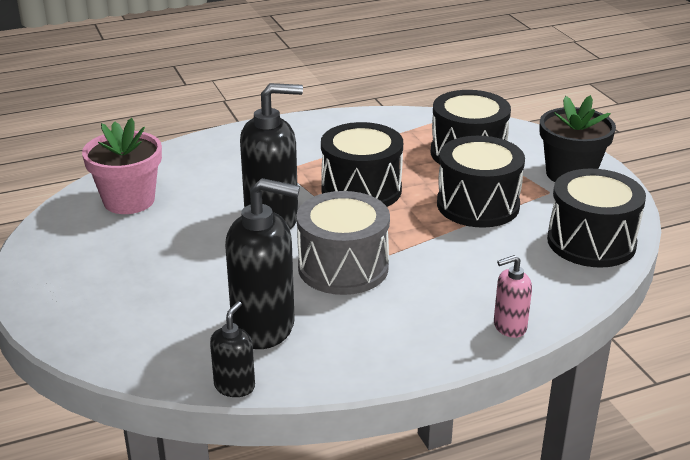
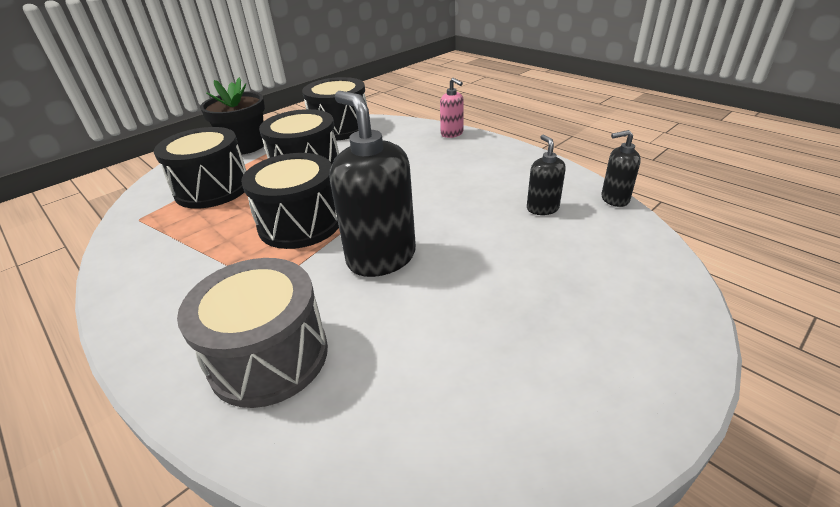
camera: 110 degrees left, 5 degrees up
(129, 201) = (404, 403): pink flower pot -> none
(264, 327) = (542, 208): black soap dispenser -> black soap dispenser, size x0.51
(343, 267) = (435, 198): grey drum -> grey drum (269, 356)

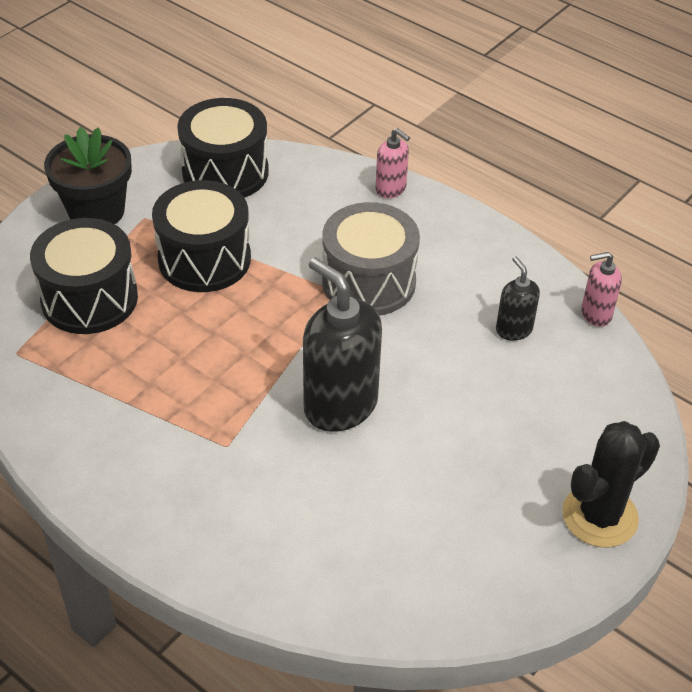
camera: 10 degrees left, 10 degrees up
(269, 356) = (258, 525): grey drum -> grey drum (368, 282)
(300, 223) = (230, 357): black drum -> none
(614, 199) = (595, 314): black soap dispenser -> pink soap dispenser
(642, 365) = (599, 516): none -> black cactus

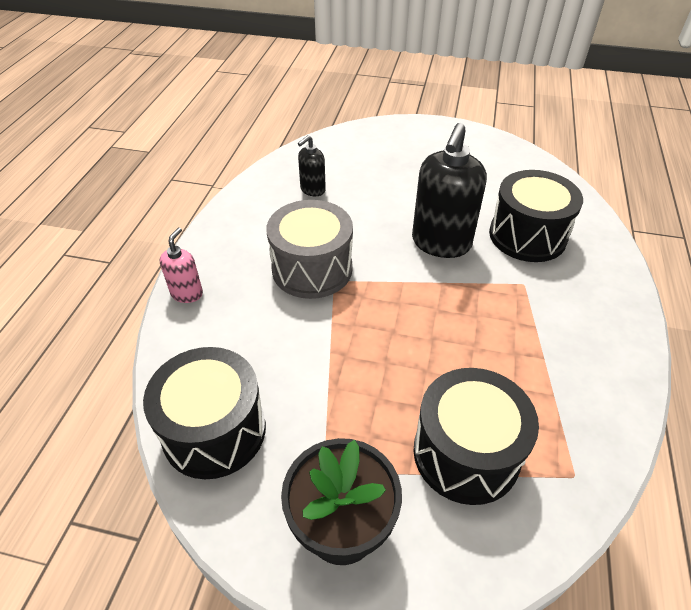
camera: 115 degrees left, 0 degrees up
(204, 259) = (353, 385): black drum -> black drum (527, 236)
(595, 314) = (275, 162): pink soap dispenser -> none
(599, 516) = (428, 133): black cactus -> none

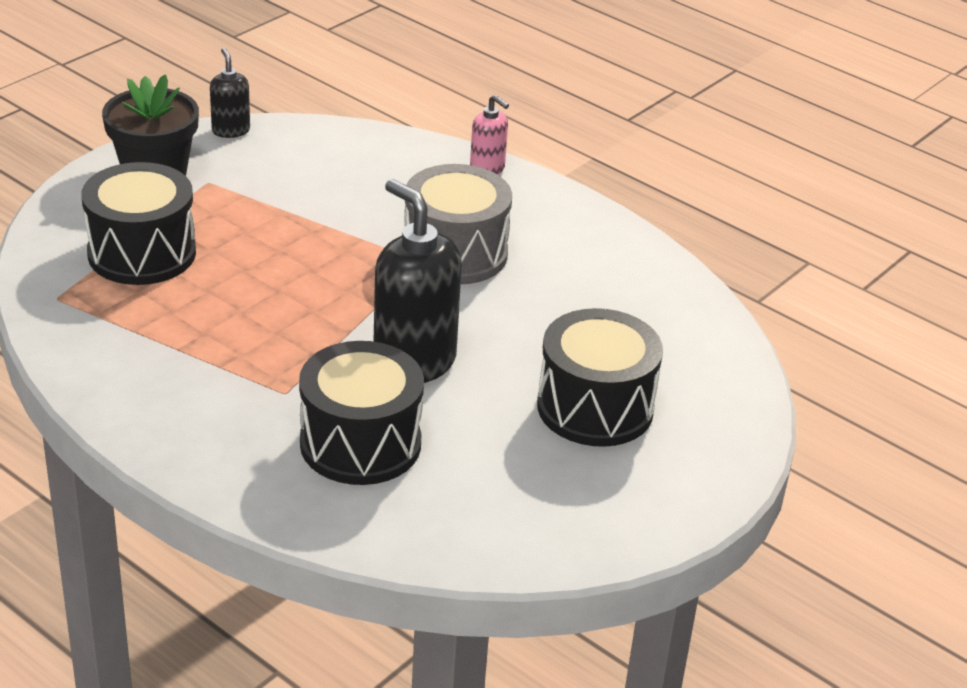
camera: 115 degrees right, 10 degrees down
(214, 430) = (302, 145): black drum -> black drum (595, 407)
(312, 190) = (613, 304): black soap dispenser -> black soap dispenser (230, 130)

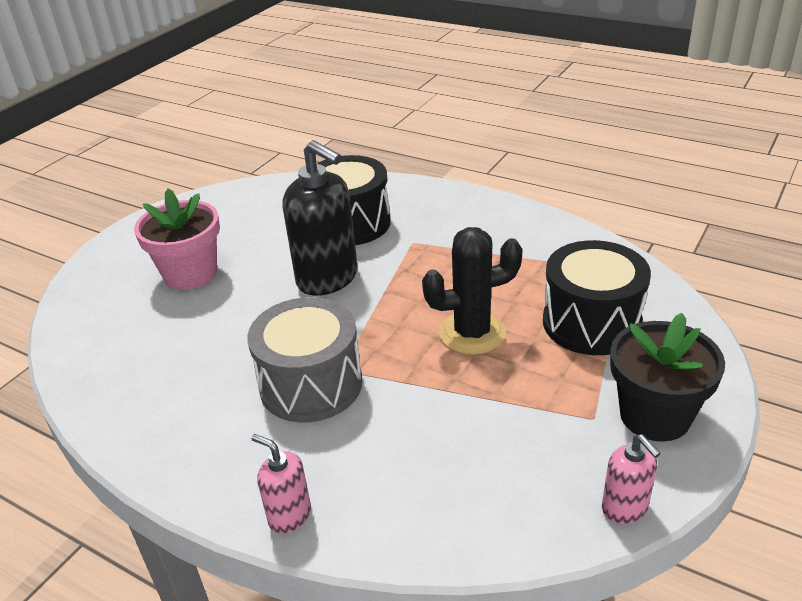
camera: 175 degrees right, 0 degrees up
(230, 130) = (625, 508): black soap dispenser -> pink soap dispenser
(272, 267) = (472, 333): none -> black cactus
(595, 407) = (190, 274): black drum -> pink flower pot

